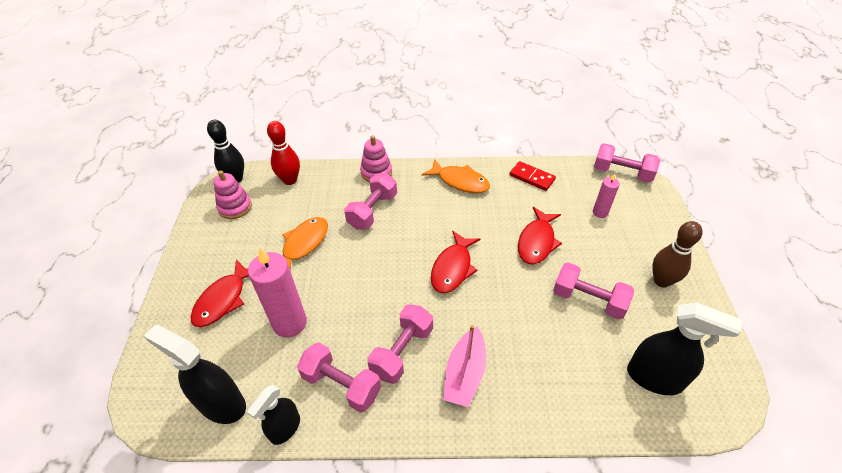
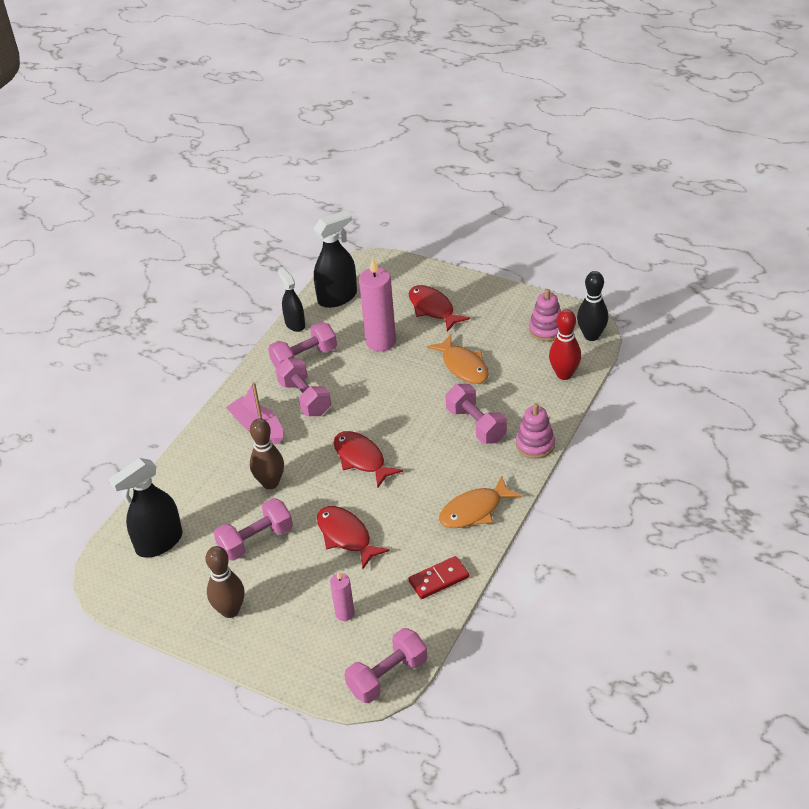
camera: 120 degrees right, 5 degrees down
(523, 323) = (270, 483): none -> brown bowling pin

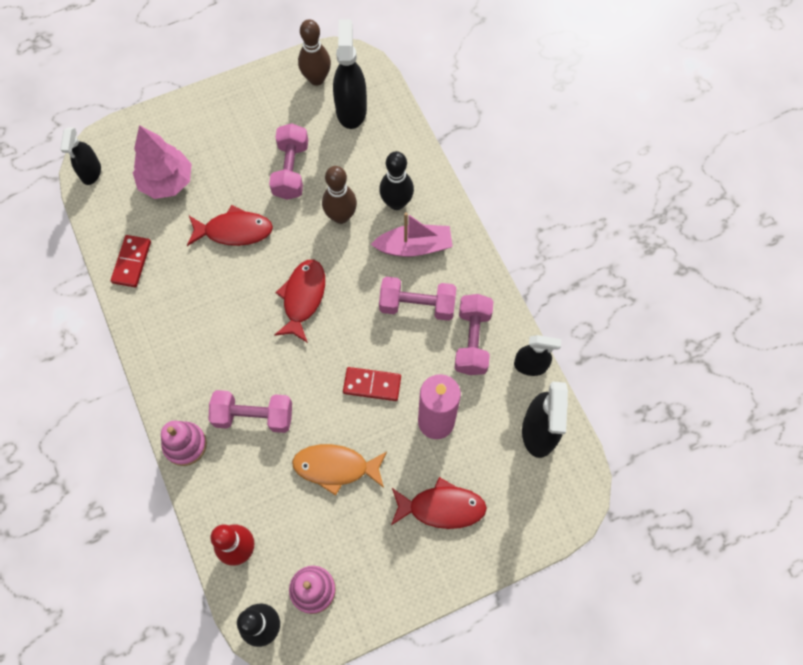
camera: 125 degrees right, 25 degrees up
(227, 460) = (396, 202): none -> black bowling pin
(230, 610) = (242, 116): brown bowling pin -> brown bowling pin (316, 79)
(344, 613) = (167, 182): pink candle -> pink tree
(361, 459) = (303, 298): red fish -> red fish turned 75 degrees counterclockwise
(387, 676) = (91, 172): pink dumbbell -> black spray bottle
(388, 384) = (372, 384): none -> red domino
(474, 510) = (166, 338): orange fish -> none

